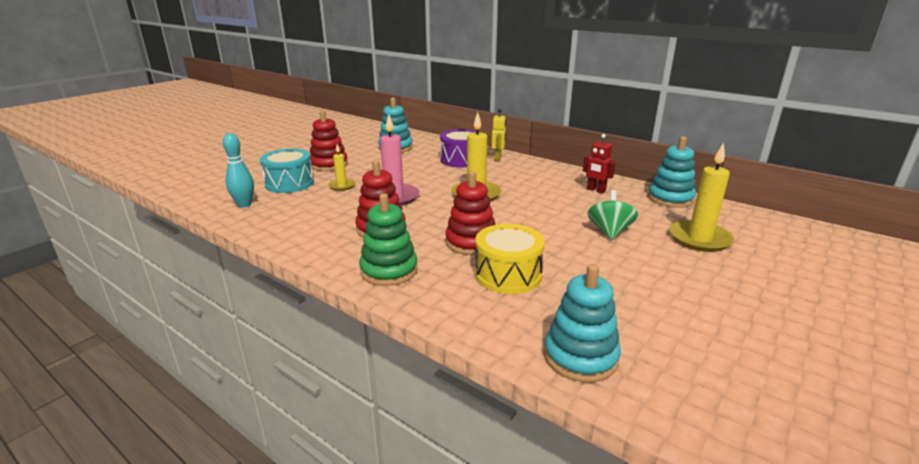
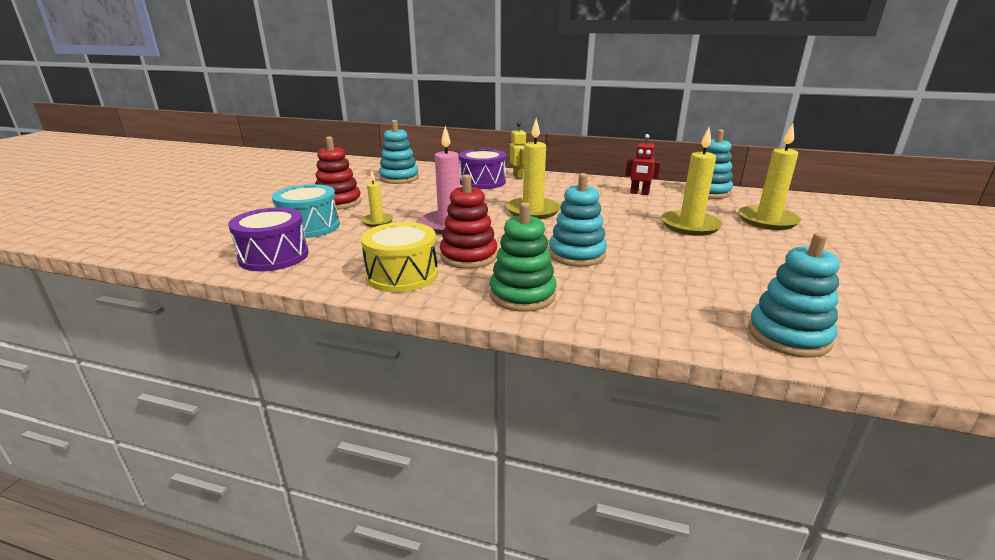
camera: 20 degrees left, 0 degrees up
(244, 205) = (274, 256): turquoise bowling pin -> purple drum
(471, 242) = (577, 254): red stacking toy -> turquoise stacking toy
(508, 275) = (644, 277): yellow drum -> yellow drum (402, 275)
(609, 231) = (690, 225): green spinning top -> yellow candle

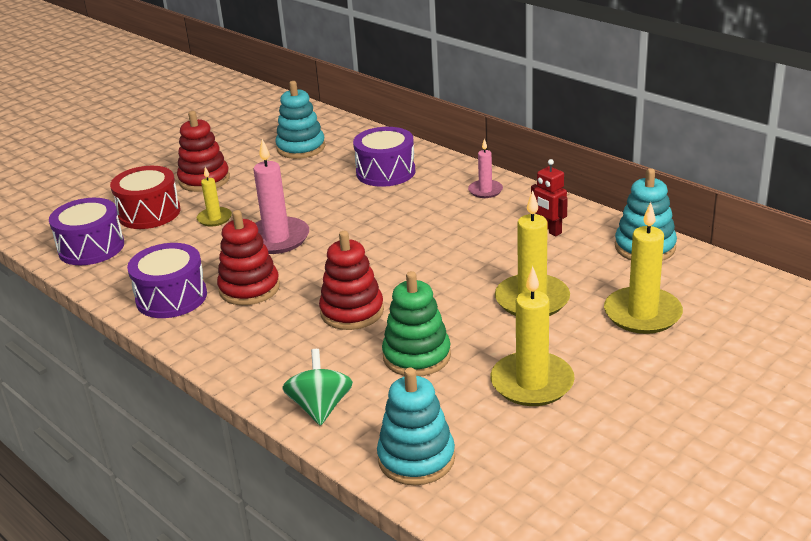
camera: 30 degrees right, 5 degrees up
(309, 227) = (149, 213): turquoise drum -> red drum
(402, 275) = (171, 297): yellow drum -> purple drum
(518, 176) = (438, 169): yellow robot -> none
(522, 295) = (245, 348): green stacking toy -> green stacking toy (416, 356)
(533, 211) = (384, 236): yellow candle -> yellow candle (532, 383)
(566, 182) = (485, 191): none -> pink candle
(577, 254) = (352, 312): turquoise stacking toy -> red stacking toy
(653, 321) = (320, 408): none -> green spinning top

